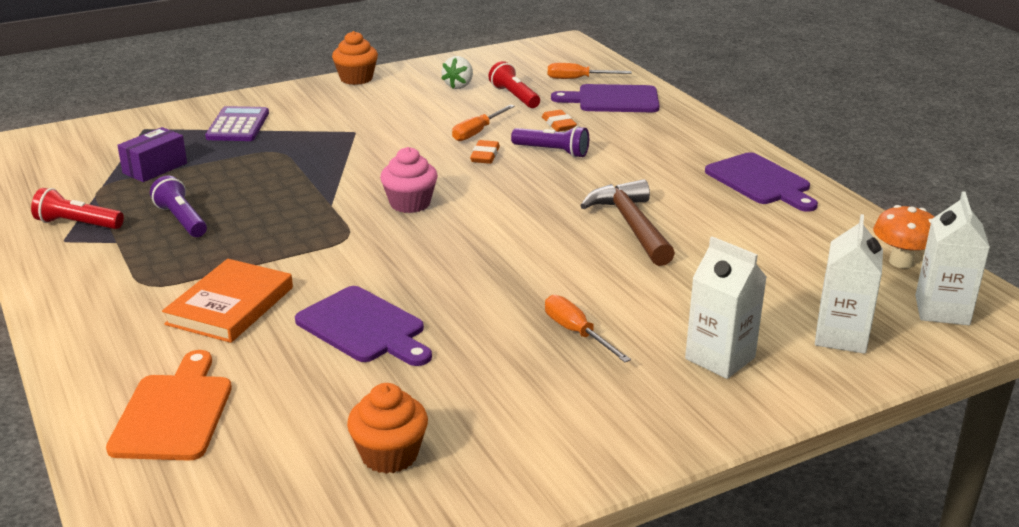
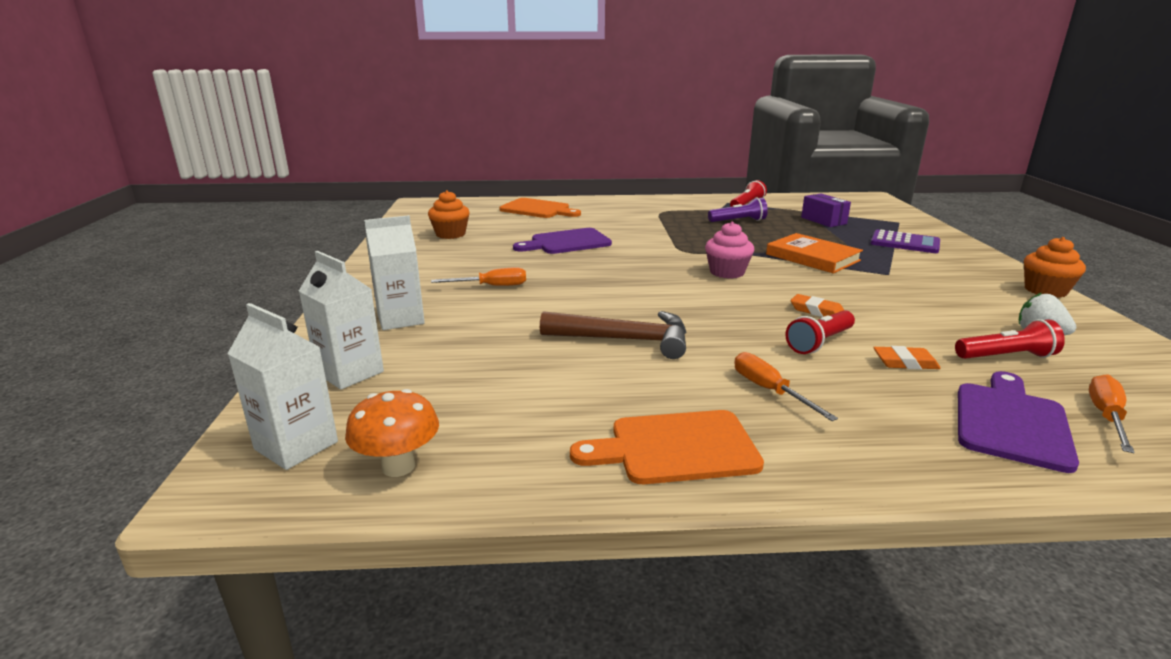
camera: 115 degrees right, 5 degrees down
(230, 306) = (622, 222): orange book -> orange book (812, 257)
(477, 132) = (882, 318): orange screwdriver -> orange screwdriver (769, 390)
(552, 151) = (820, 342): purple flashlight -> red flashlight
(761, 181) = (675, 448): purple cutting board -> orange cutting board

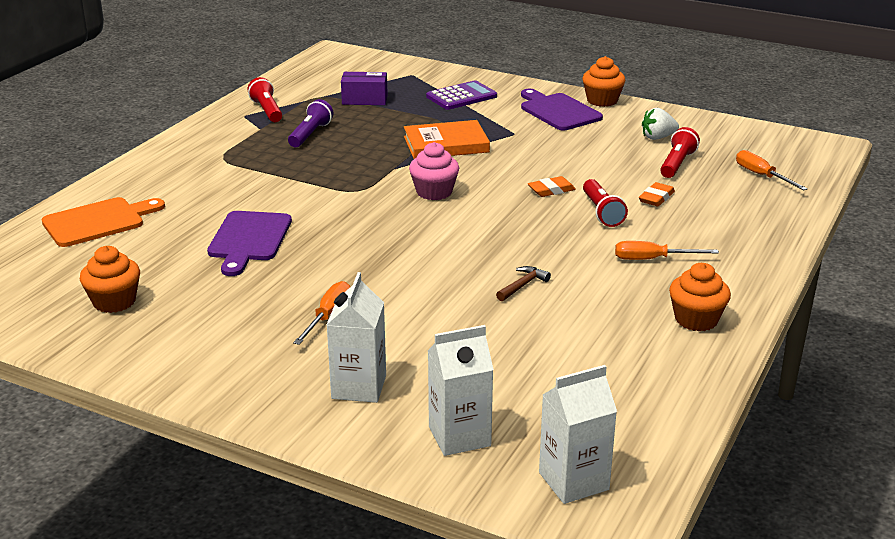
camera: 60 degrees left, 5 degrees up
(398, 466) = (640, 436): orange mushroom -> none
(624, 340) = (522, 285): brown hammer -> brown hammer, size x0.47
(675, 448) = (696, 320): orange cutting board -> orange cupcake
(1010, 422) = (747, 203): purple cutting board -> purple cutting board (558, 111)

